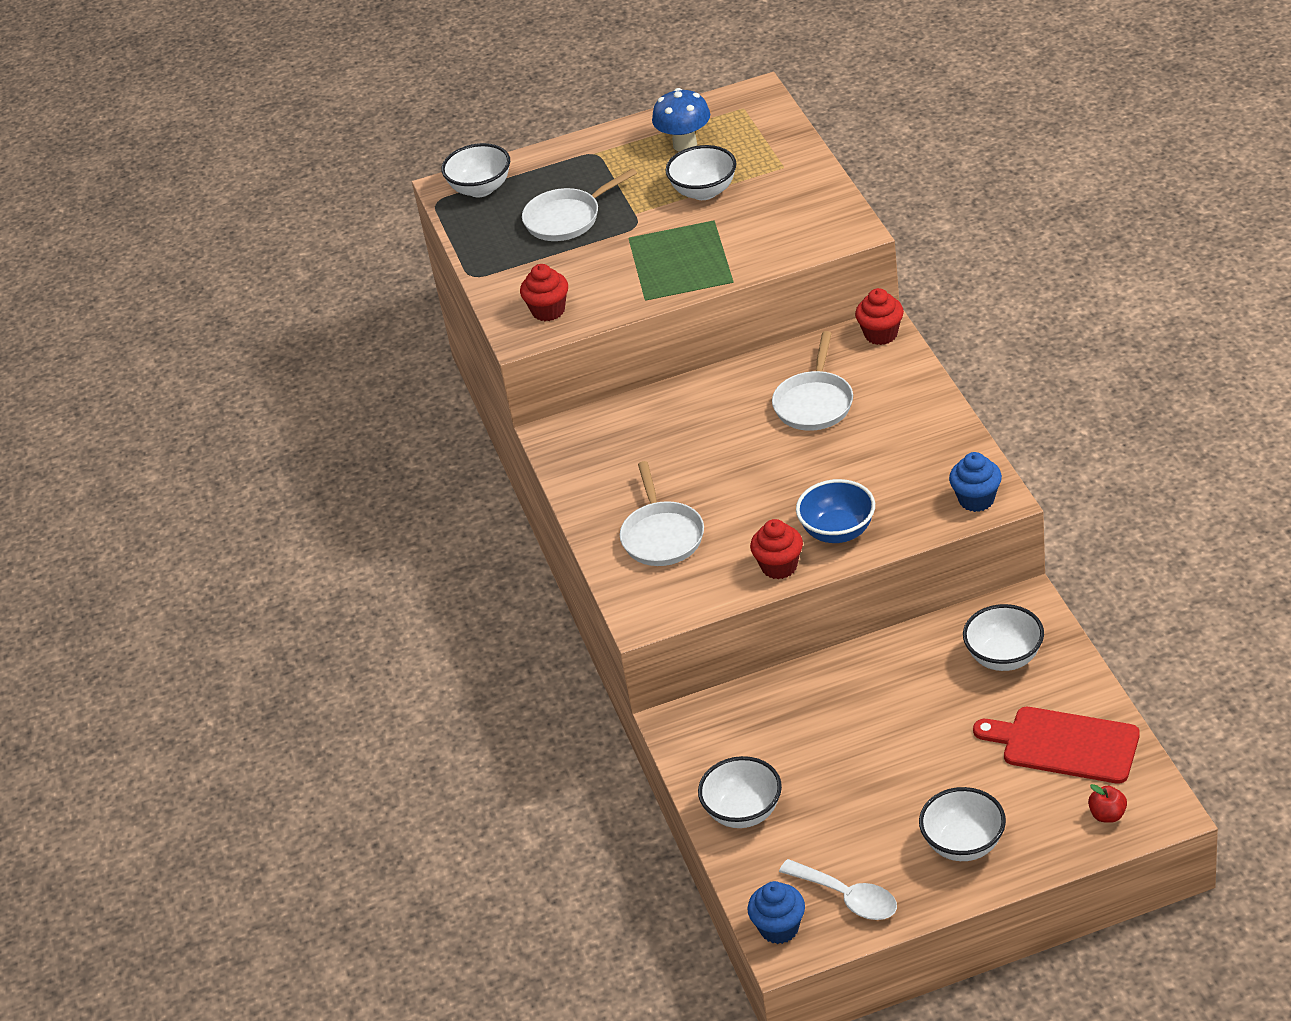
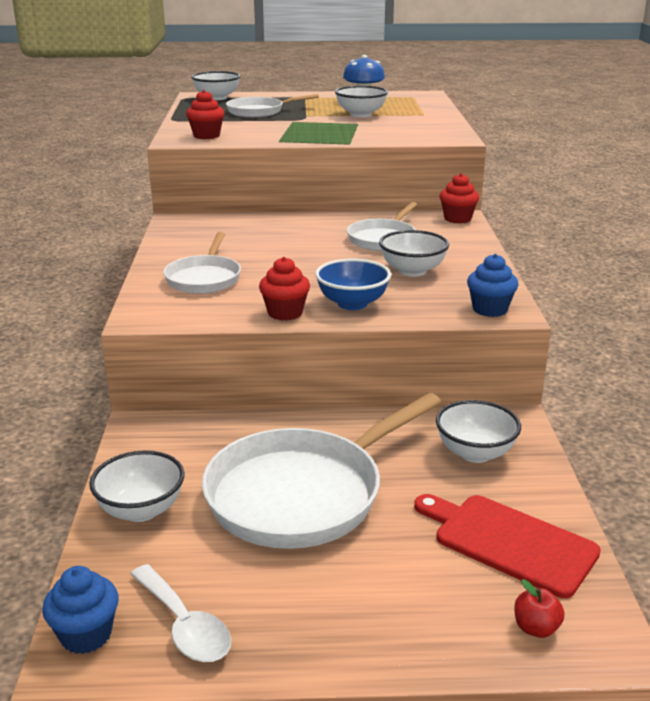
camera: 10 degrees right, 15 degrees down
(872, 750) = (303, 493): none -> white pan
(963, 844) = (349, 609): white bowl -> white bowl (412, 271)

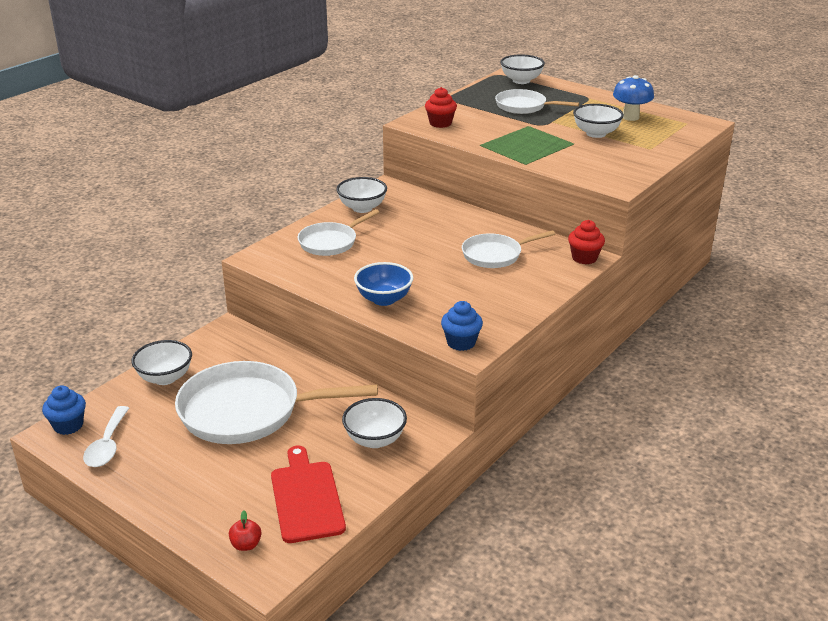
camera: 40 degrees right, 5 degrees up
(285, 313) = (334, 288): red cupcake -> none
(412, 271) = (466, 290): white bowl -> white bowl (362, 208)

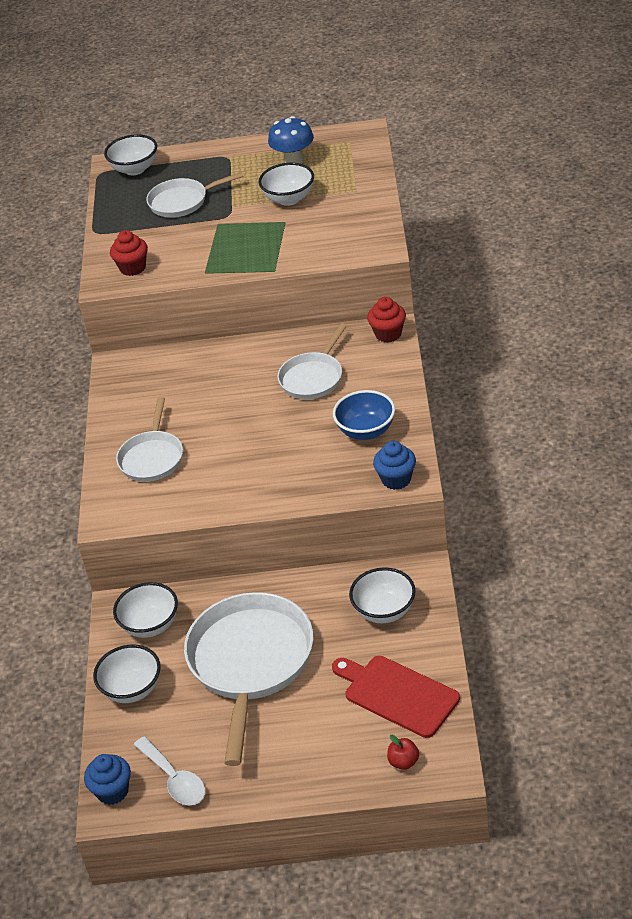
camera: 35 degrees left, 10 degrees up
(248, 411) = (250, 663): white pan -> white pan turned 135 degrees clockwise
(362, 208) = (128, 403): white bowl -> white bowl (150, 625)
(384, 299) = (280, 482): blue bowl -> blue bowl (366, 431)

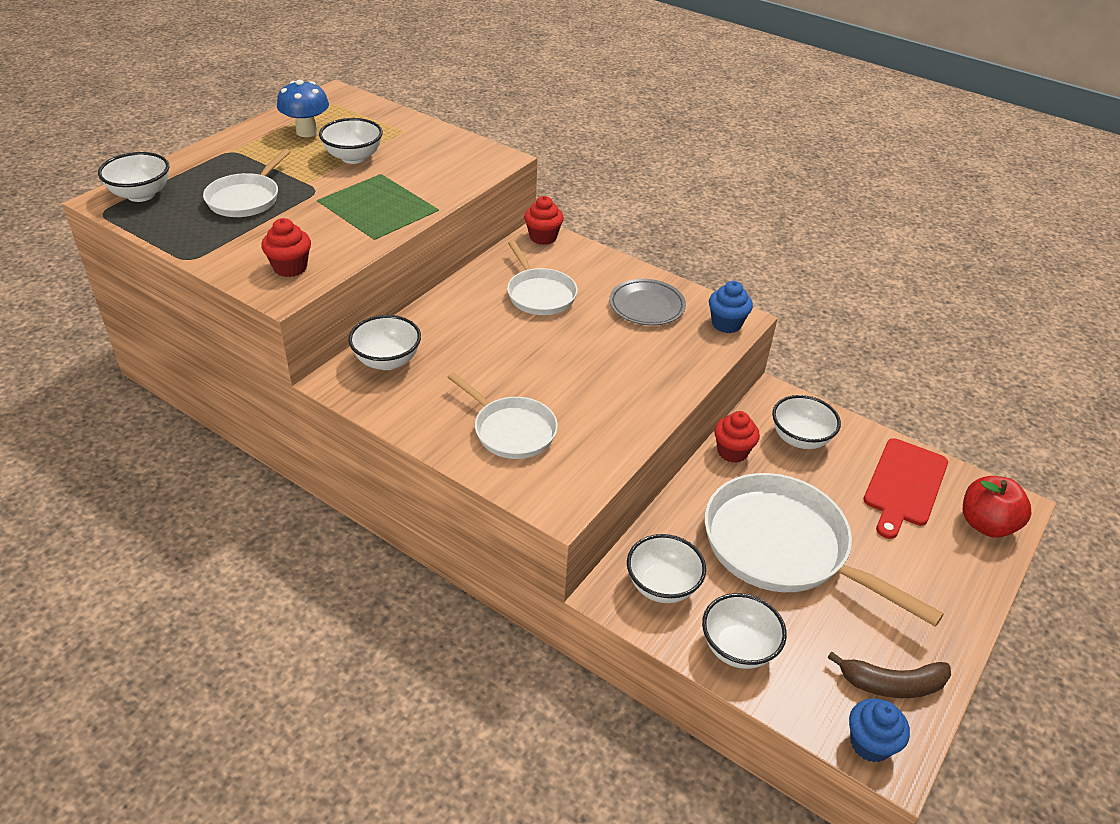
camera: 60 degrees left, 0 degrees up
(158, 368) = (387, 361): none -> white bowl
(175, 779) = (891, 684): white spoon -> brown banana
(325, 584) = (732, 452): none -> red cupcake
(366, 431) = (646, 306): blue bowl -> grey plate
(397, 694) = (904, 485): red cutting board -> red cutting board turned 45 degrees counterclockwise
(403, 762) = (986, 524): red apple -> red apple, size x1.95

